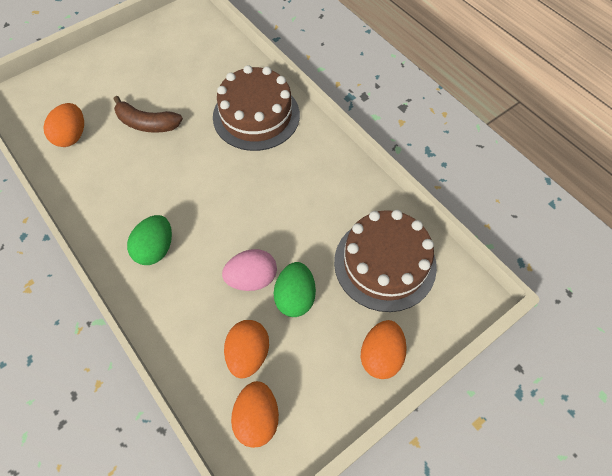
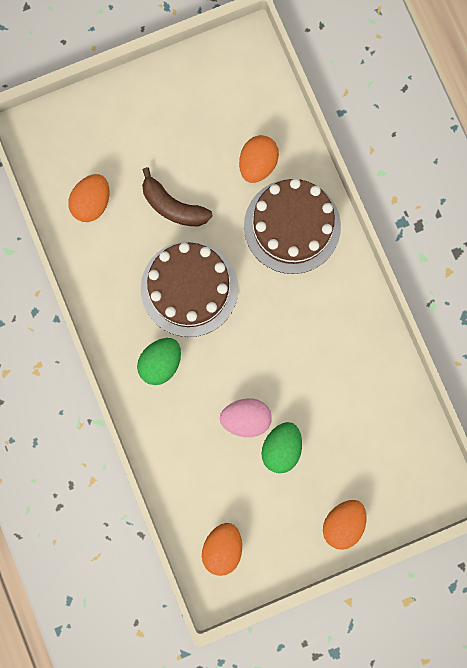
camera: 15 degrees right, 20 degrees up
(248, 354) = (227, 491): orange egg -> orange egg (257, 164)
(385, 263) = (375, 437): brown cake -> brown cake (189, 288)

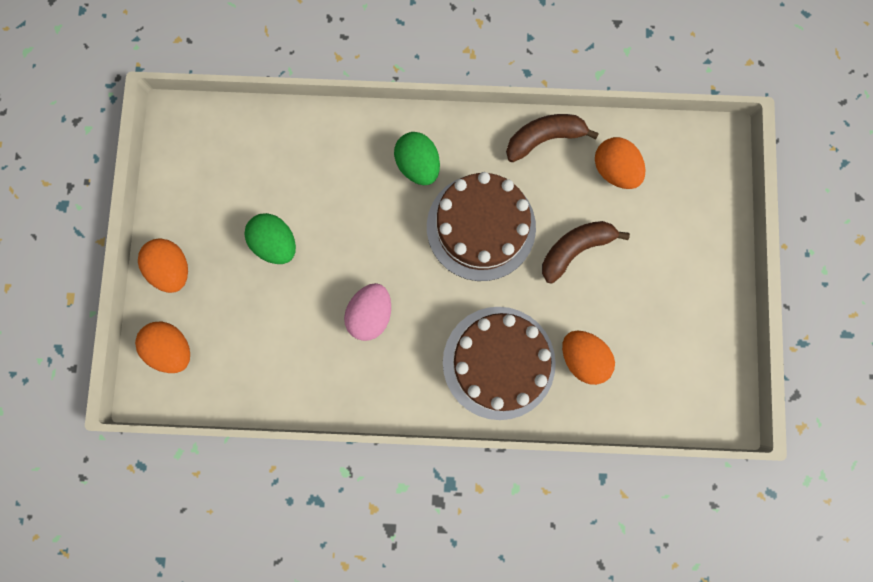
camera: 115 degrees right, 0 degrees up
(90, 271) = (544, 139): none -> brown banana
(222, 548) = (211, 144): orange egg -> orange egg (173, 348)
(246, 419) = (322, 223): pink egg -> pink egg (370, 314)

